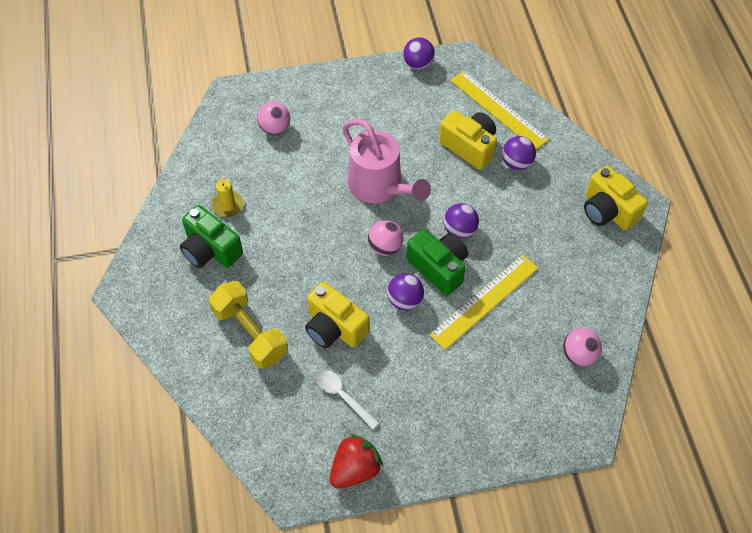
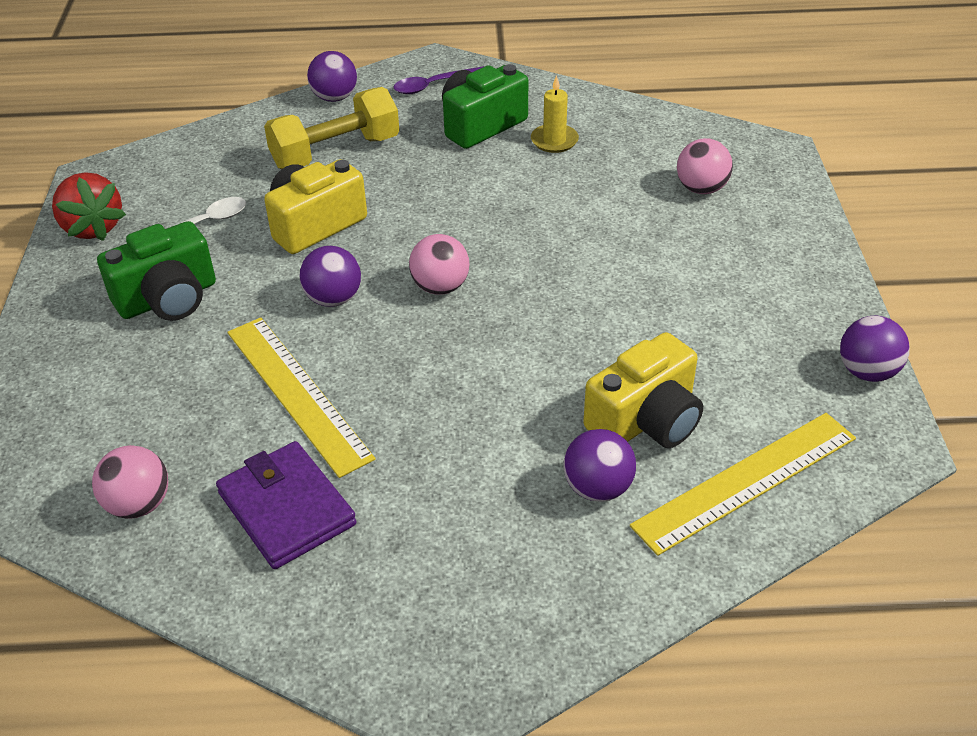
camera: 100 degrees right, 15 degrees down
(158, 286) = (434, 85): none -> purple spoon
(379, 186) = (566, 292): pink watering can -> none
(438, 268) = (382, 344): green camera -> green camera (168, 298)
(459, 230) = (452, 380): purple ball -> purple ball (334, 98)
(562, 286) = (287, 508): none -> purple wallet
(607, 210) = (446, 627): yellow camera -> none

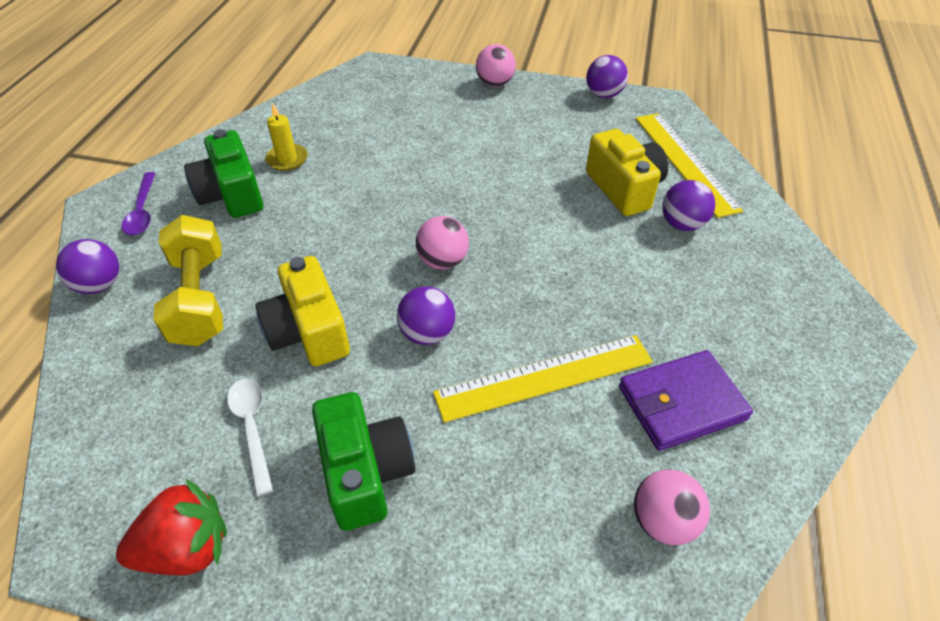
camera: 75 degrees left, 5 degrees up
(701, 189) = (396, 107): pink ball -> pink ball (495, 83)

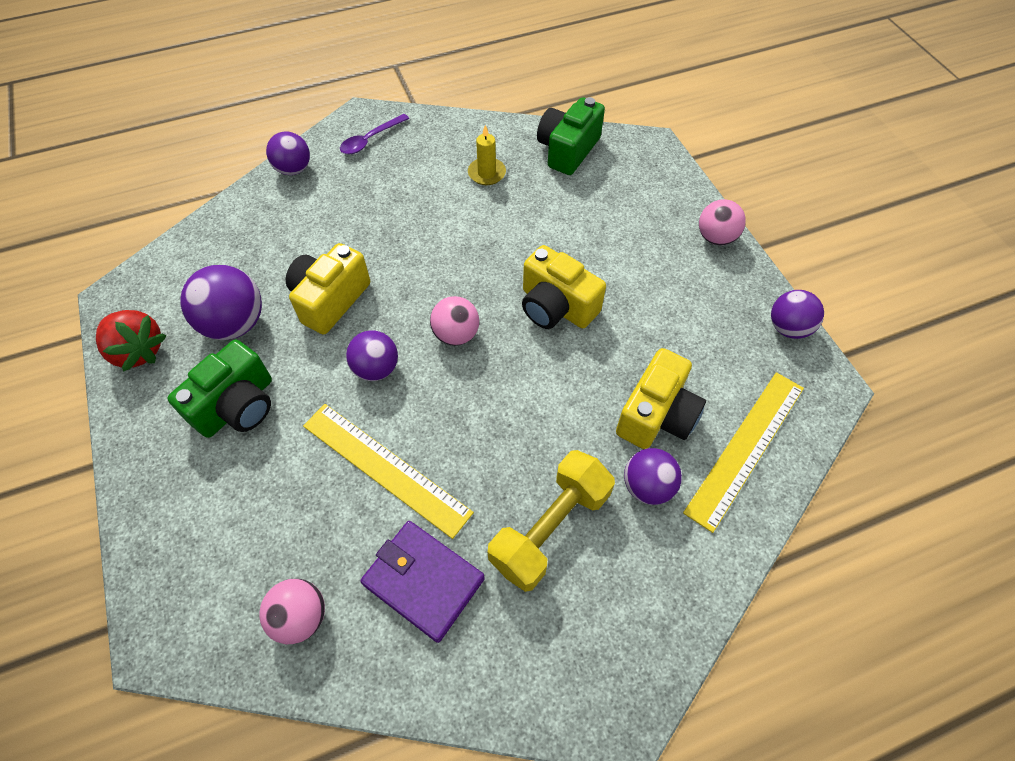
camera: 55 degrees right, 10 degrees up
(199, 298) = (317, 224): yellow dumbbell -> yellow dumbbell (550, 528)
(231, 195) = (423, 171): green camera -> green camera (568, 150)
(252, 428) = (235, 324): white spoon -> purple ball
(474, 189) = (556, 306): none -> yellow camera

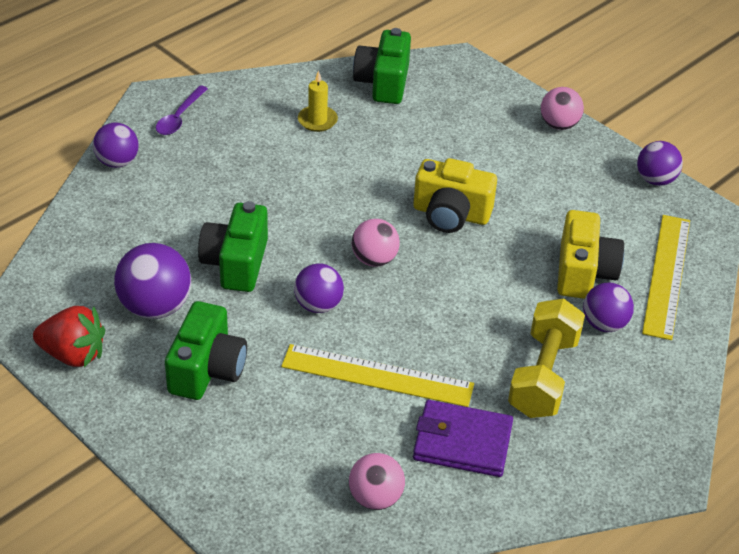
camera: 25 degrees left, 15 degrees down
(330, 300) = (236, 263): yellow camera -> green camera

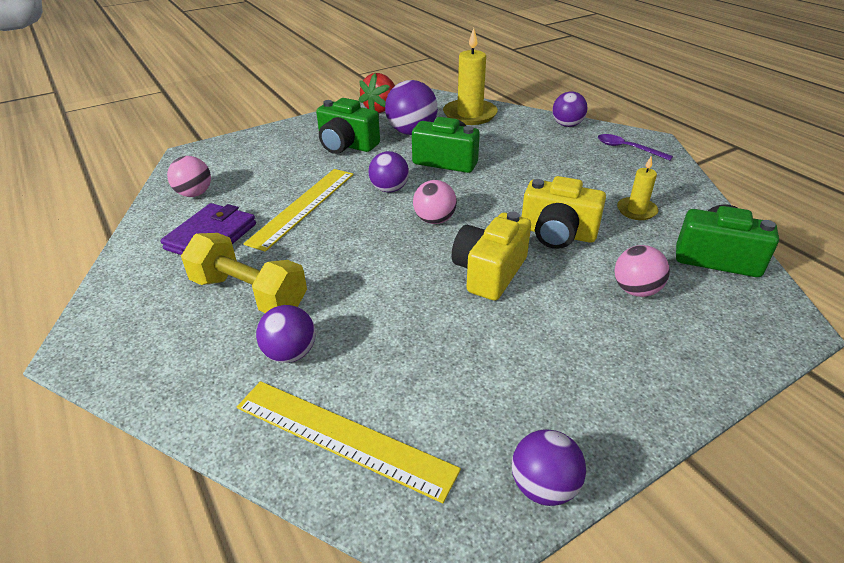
camera: 105 degrees right, 5 degrees down
(90, 253) = (470, 115): none -> yellow candle
(559, 125) = (667, 398): pink ball -> pink ball (635, 290)
(583, 272) = (375, 355): yellow camera -> yellow camera (557, 233)

